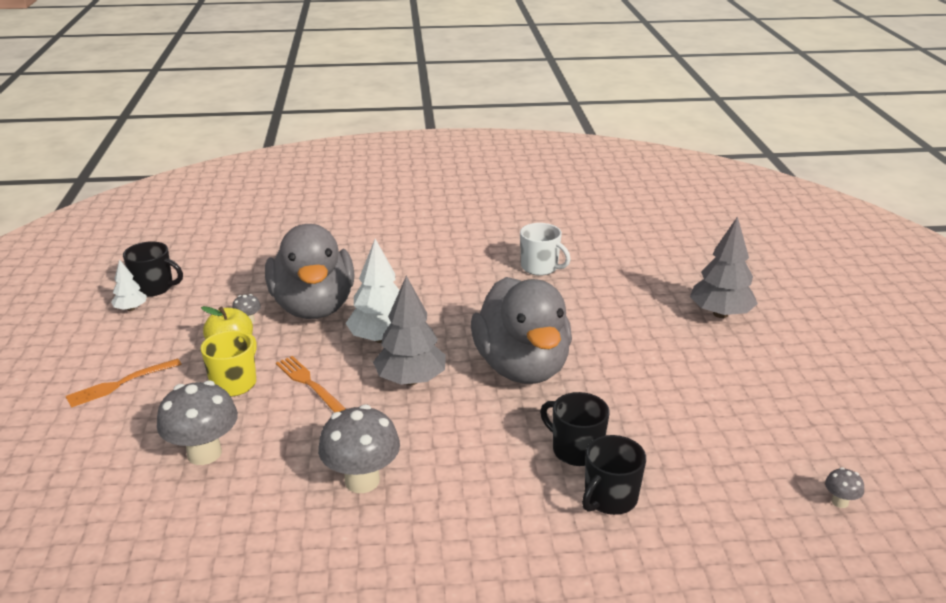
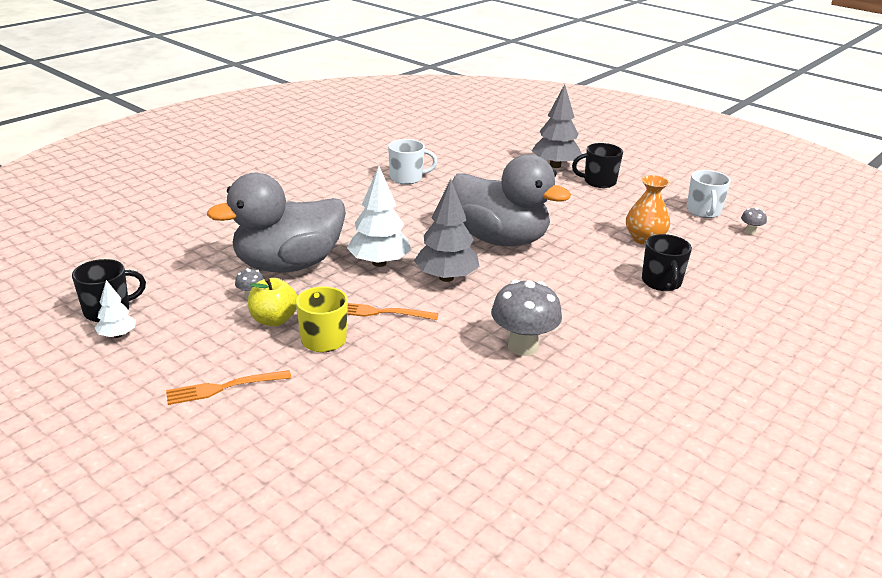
camera: 45 degrees left, 0 degrees up
(120, 384) = (223, 388): orange fork -> orange fork turned 60 degrees clockwise
(204, 453) = (389, 391): grey mushroom -> none
(314, 307) = (288, 265): grey duck -> grey duck turned 120 degrees clockwise
(576, 450) = (605, 268): black mug -> black mug (599, 182)
(678, 441) = (644, 239): none -> orange vase
(818, 446) = (703, 211): none -> white mug

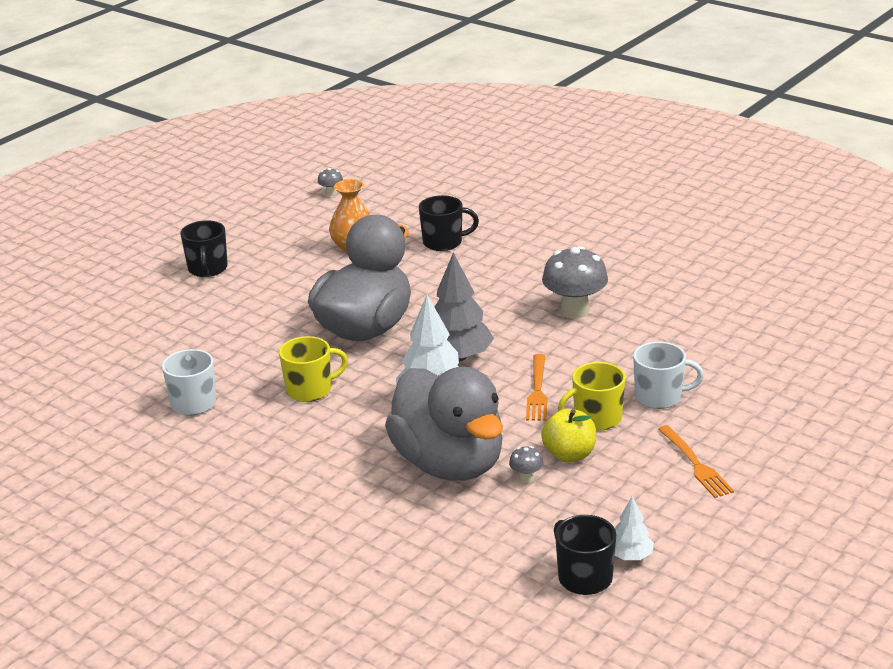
camera: 90 degrees left, 0 degrees up
(411, 216) = (310, 390): none -> yellow mug
(555, 165) = (156, 296): grey tree -> none
(703, 211) = (286, 213): white mug -> white mug (660, 397)

